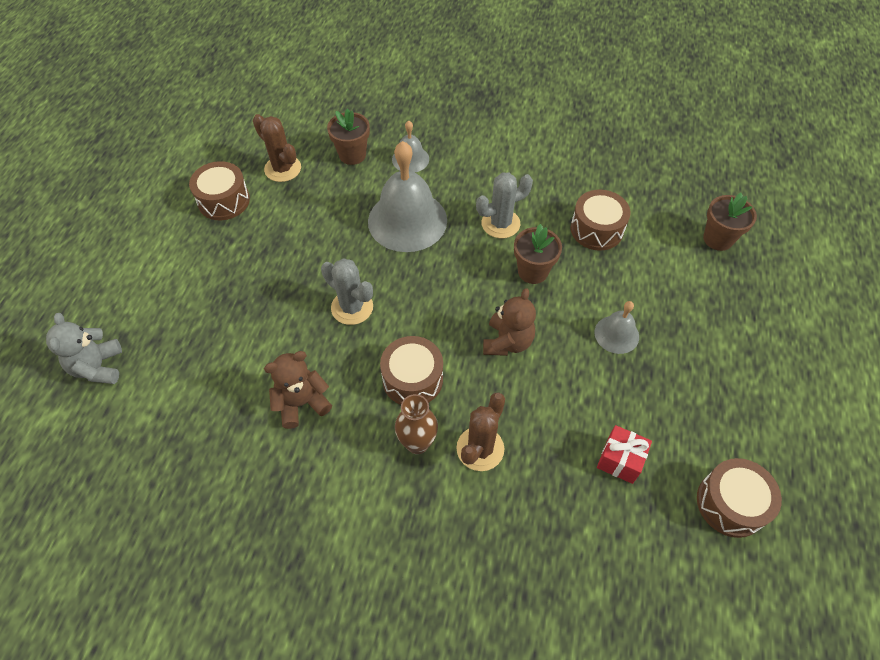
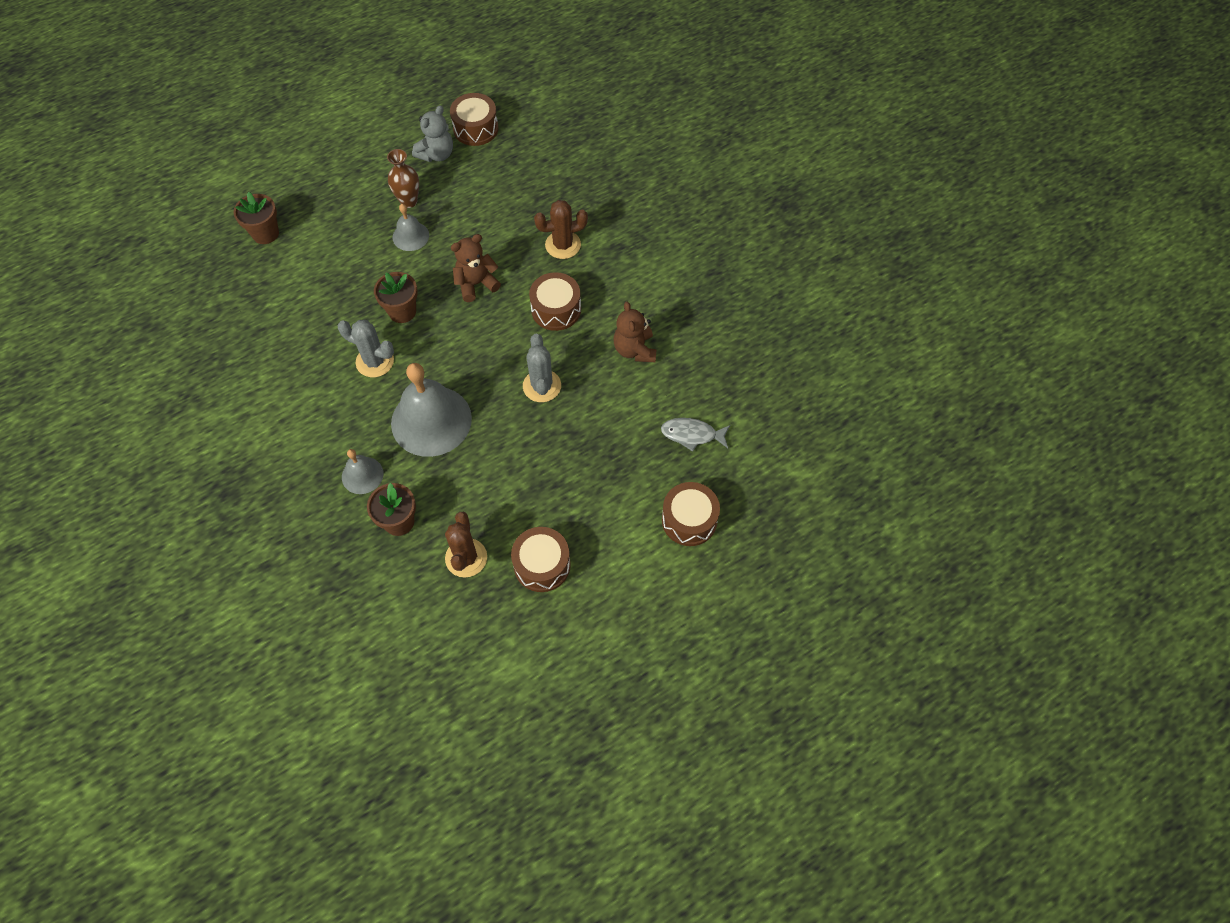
camera: 135 degrees left, 5 degrees up
(98, 367) = (744, 484): grey teddy bear -> grey teddy bear (436, 154)
(180, 371) = (692, 434): none -> grey fish
(302, 403) = (635, 350): brown teddy bear -> brown teddy bear turned 60 degrees clockwise
(417, 443) = (593, 274): brown vase -> brown vase (409, 201)
(596, 229) = (323, 303): brown drum -> brown drum (689, 520)
(620, 460) = (500, 183): red gift -> none

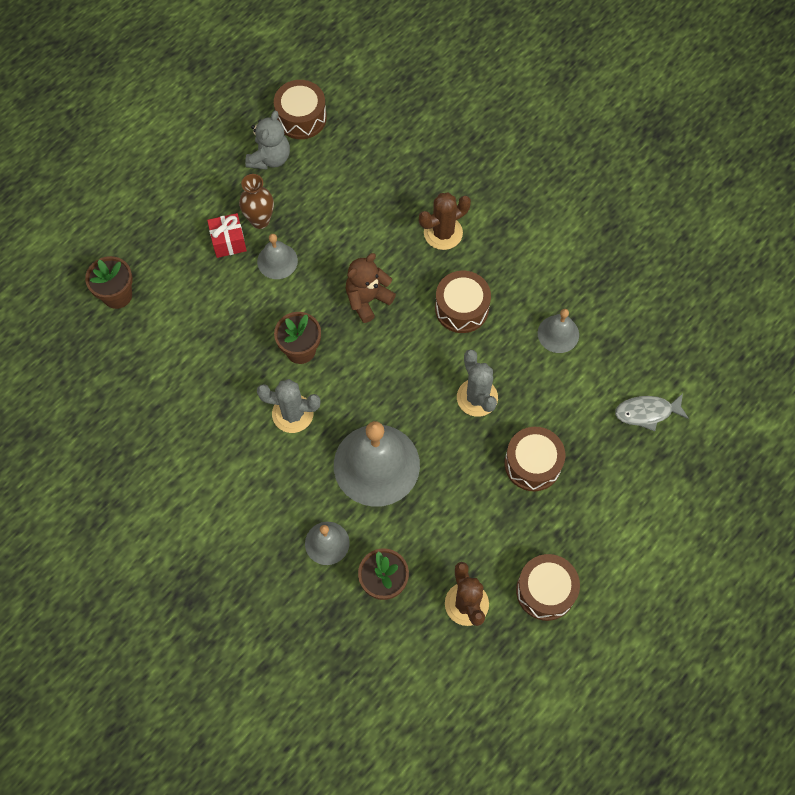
camera: 15 degrees left, 5 degrees up
(375, 212) = (228, 242): none -> red gift
(635, 350) = (558, 334): brown teddy bear -> grey bell
(689, 520) = (674, 505): brown drum -> brown drum (532, 464)

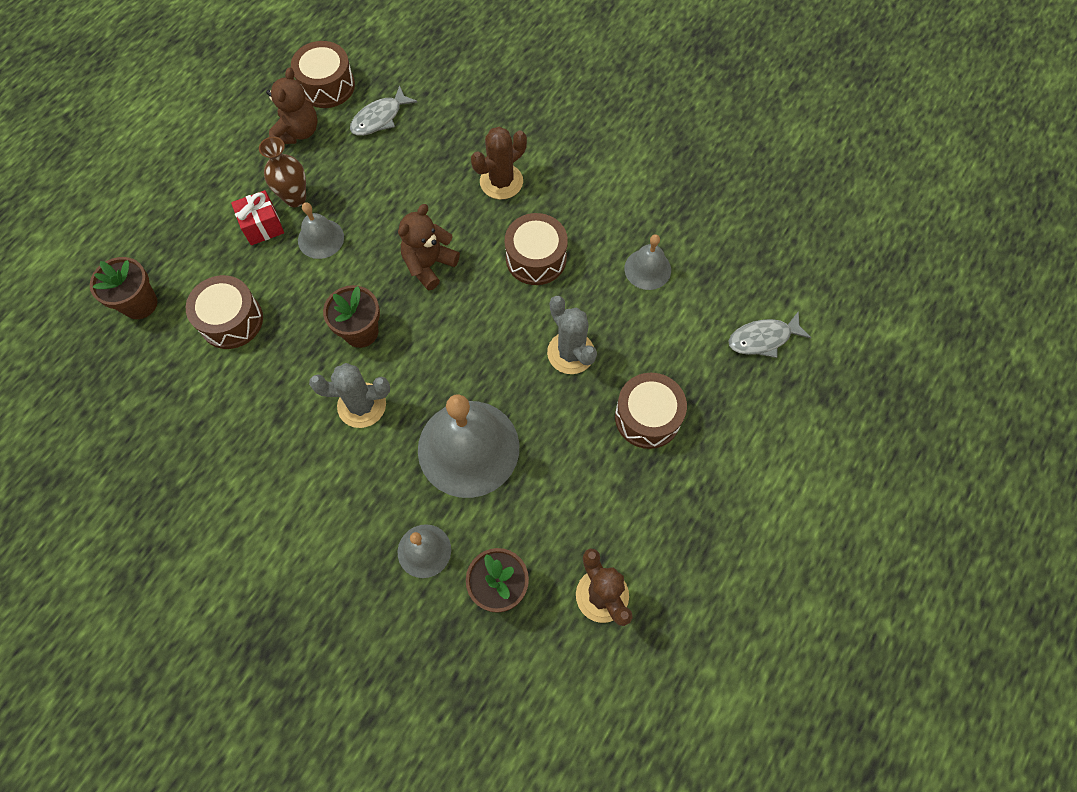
camera: 10 degrees left, 0 degrees up
(270, 158) = (298, 132): grey teddy bear -> brown teddy bear
(344, 156) = (379, 118): none -> grey fish
(545, 591) = (691, 563): brown drum -> brown drum (231, 320)

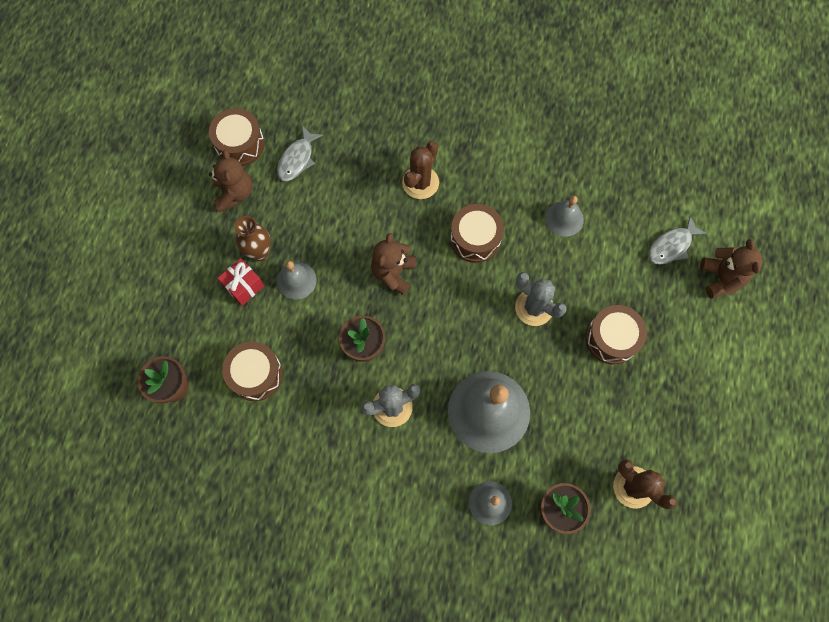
camera: 20 degrees left, 5 degrees up
(809, 394) = (721, 278): none -> brown teddy bear

